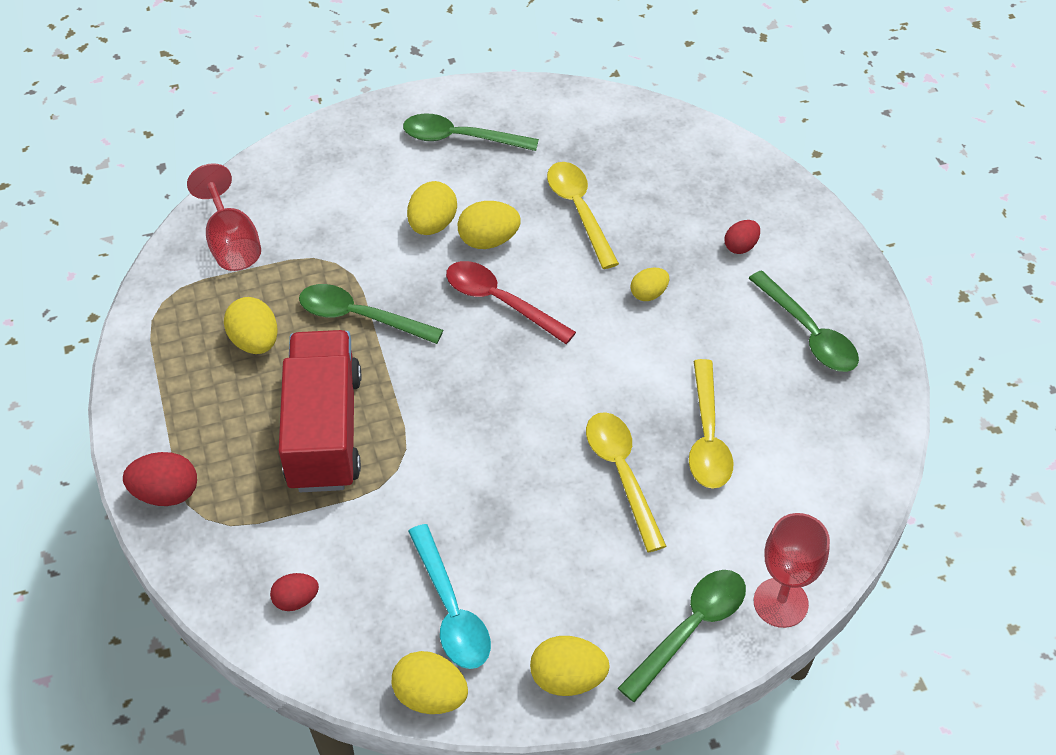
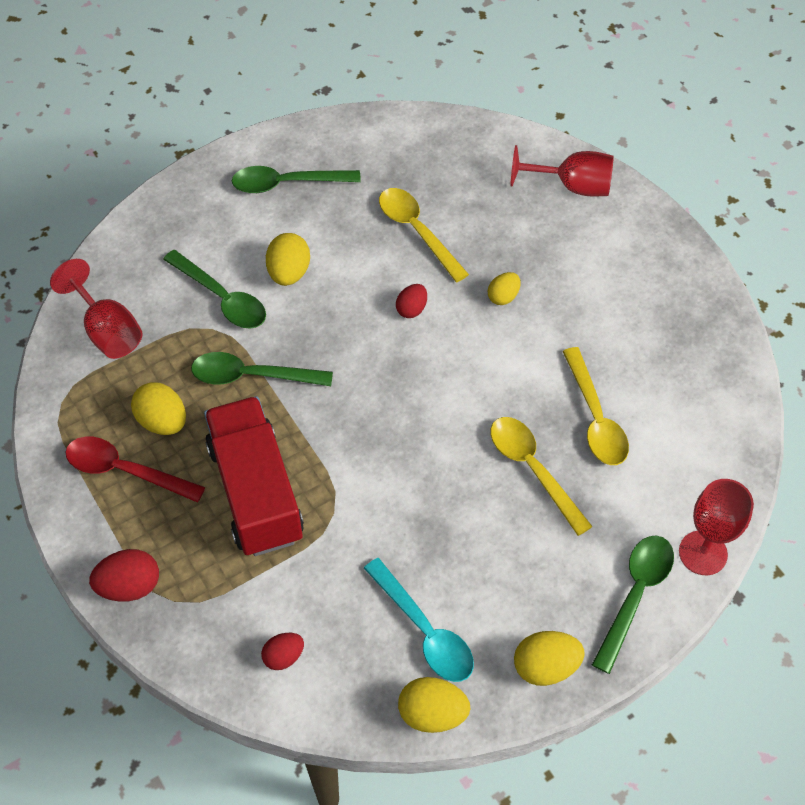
camera: 15 degrees left, 5 degrees up
(488, 240) = (345, 277): yellow egg -> none
(499, 301) = (373, 333): red spoon -> red spoon (124, 470)
(740, 246) = (569, 235): red egg -> red egg (411, 309)
(760, 199) = (572, 186): none -> red goblet
(809, 333) = (652, 303): green spoon -> green spoon (222, 298)

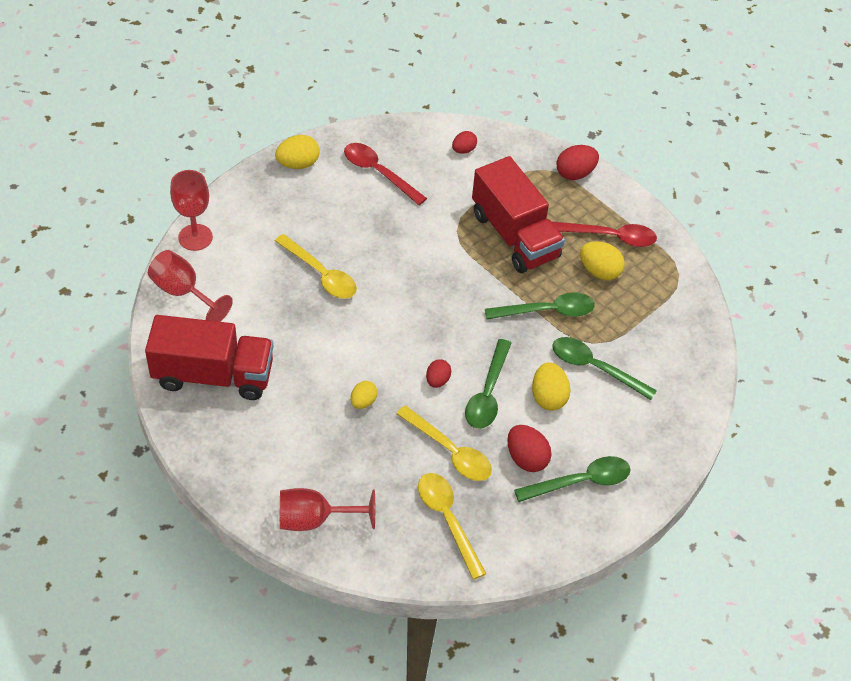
camera: 165 degrees right, 5 degrees down
(107, 330) = (672, 330): red goblet -> red goblet (183, 292)
(336, 213) = (526, 458): none -> red egg
(425, 631) = (378, 172): turquoise spoon -> red spoon
(432, 713) = (364, 134): yellow egg -> none
(595, 418) = (277, 315): yellow spoon -> yellow spoon (447, 519)
(635, 594) = (242, 208): green spoon -> green spoon (487, 394)
(677, 352) = (213, 375): none -> red truck

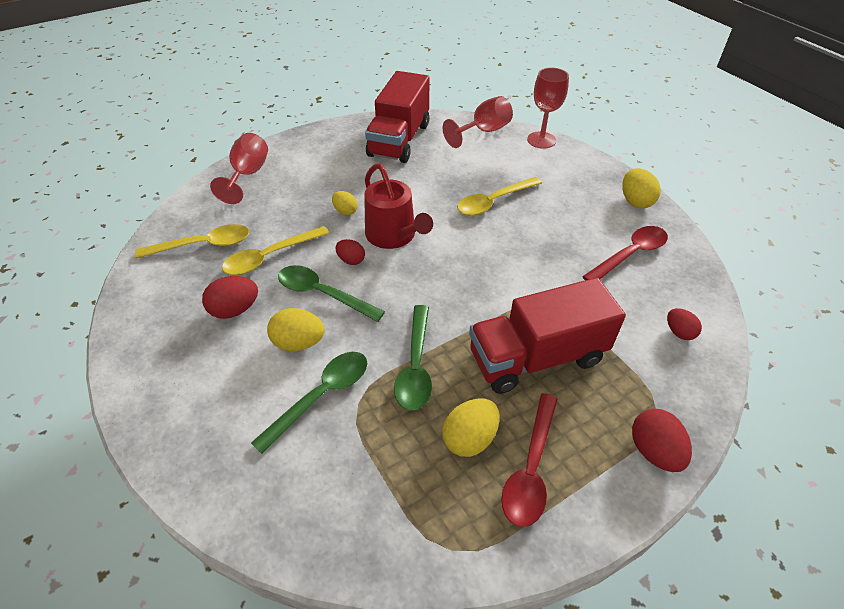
camera: 105 degrees right, 5 degrees down
(393, 351) = (394, 235): none -> red watering can
(581, 481) = (185, 349): green spoon -> none

